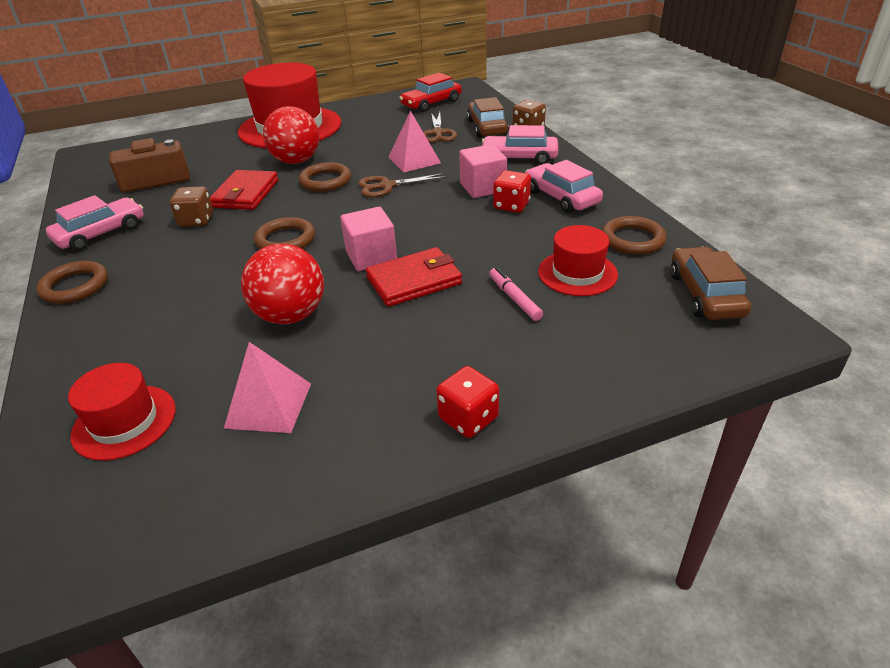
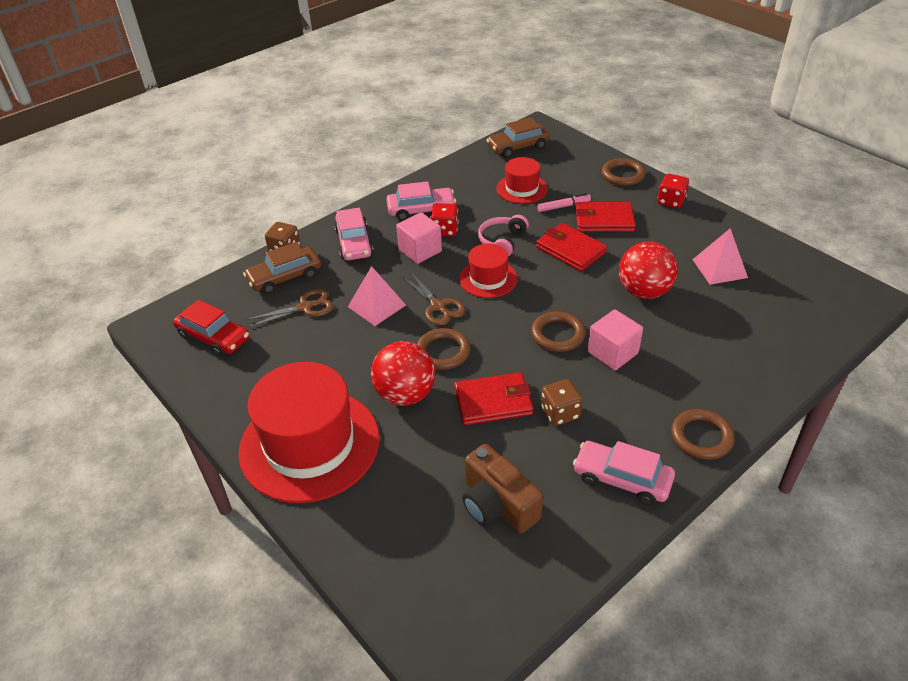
camera: 110 degrees left, 5 degrees up
(124, 422) = (779, 319): red hat -> red hat (488, 279)
(371, 257) = (554, 278): pink cube -> pink cube (612, 353)
(460, 326) = (604, 220): none -> red wallet
(466, 237) = (502, 241): none -> pink headphones
(514, 299) = (563, 206): pink marker -> pink marker turned 150 degrees counterclockwise
(561, 197) = (421, 210): pink car -> pink car turned 135 degrees counterclockwise
(632, 239) = (470, 174): brown ring -> brown ring (623, 175)

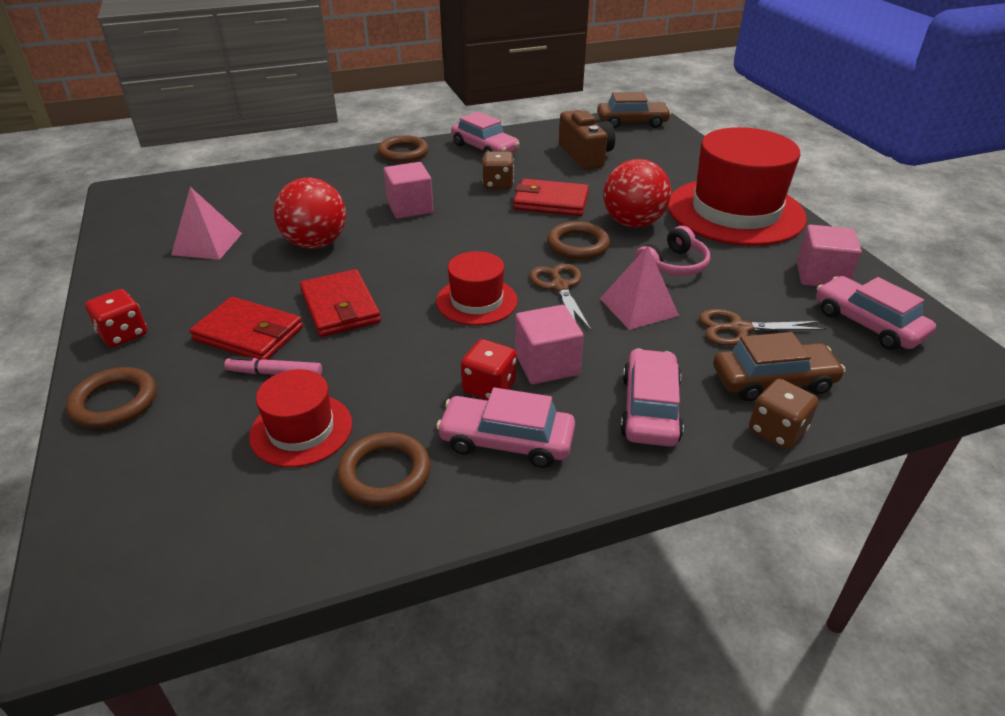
camera: 160 degrees left, 5 degrees down
(214, 337) = (868, 324): red car -> pink car
(238, 376) = (821, 276): none -> pink cube
(502, 241) = (417, 344): pink headphones -> pink headphones (673, 265)
(518, 147) = (195, 550): brown car -> brown car (632, 122)
(557, 335) = (447, 231): brown ring -> brown ring (385, 473)

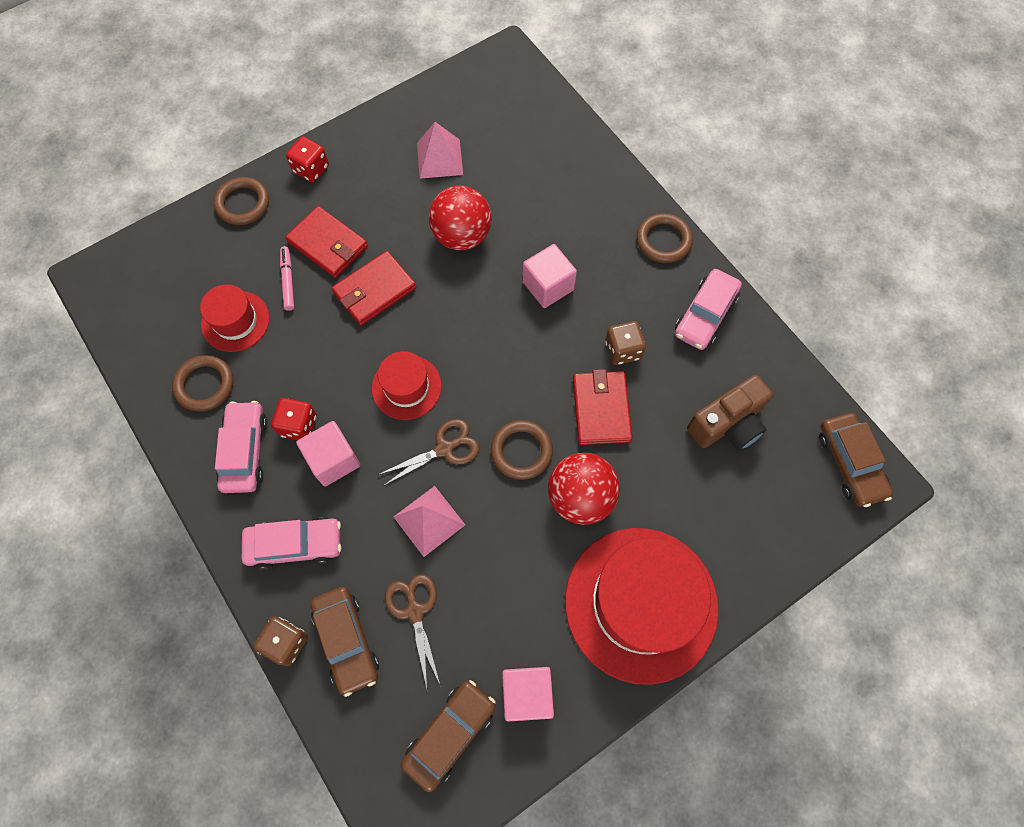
camera: 75 degrees right, 30 degrees up
(248, 334) = (328, 244): red wallet -> red wallet turned 60 degrees counterclockwise
(673, 265) = (507, 545): pink headphones -> none
(868, 324) = (450, 734): pink car -> brown car

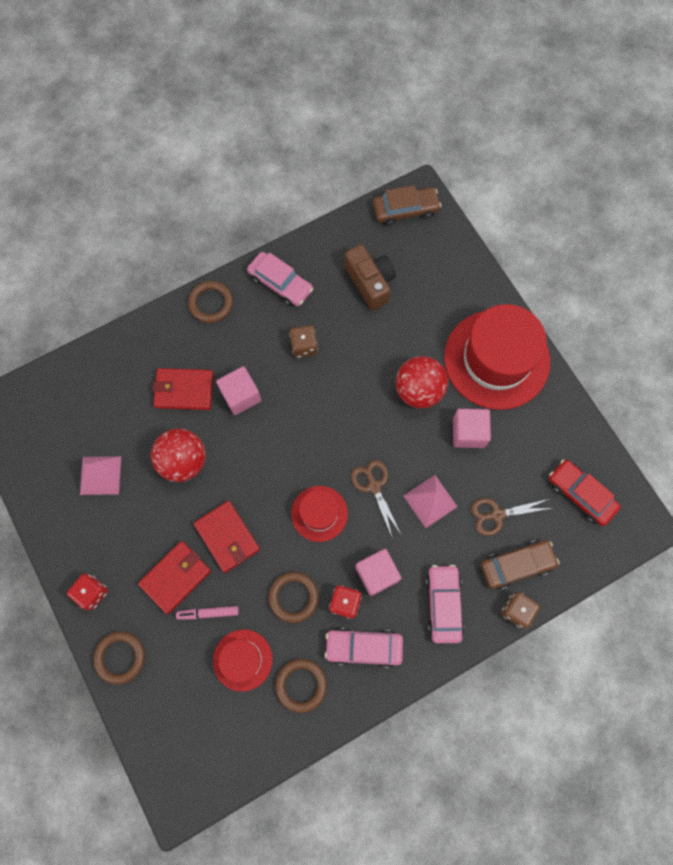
camera: 85 degrees left, 5 degrees up
(450, 734) = (580, 494): brown car -> red car
(521, 451) = (380, 429): brown ring -> brown ring (293, 597)
(527, 694) = (555, 441): pink cube -> pink cube (468, 432)
(601, 409) = (351, 368): red wallet -> red wallet (184, 390)

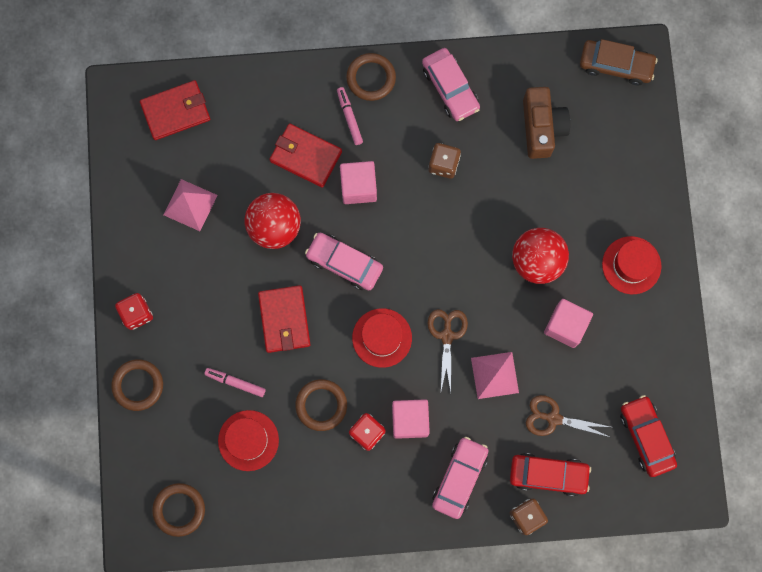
camera: 25 degrees right, 5 degrees up
(176, 577) = (220, 335): red wallet -> red wallet (176, 111)
(207, 342) = (349, 117): none -> pink marker
(301, 685) = (292, 488): brown ring -> brown ring (179, 509)
(363, 647) = (365, 482): pink car -> pink car (344, 263)
(496, 359) = (631, 265): red hat -> red hat, size x0.51
(516, 565) = (548, 474): brown car -> red car

